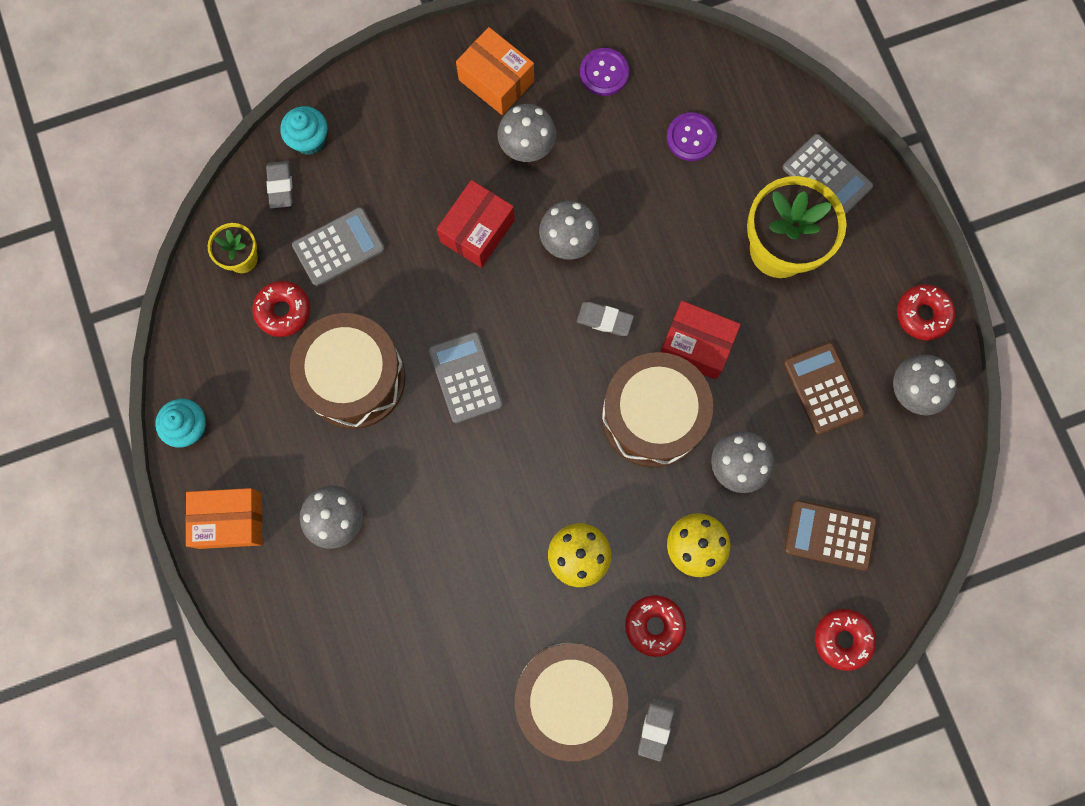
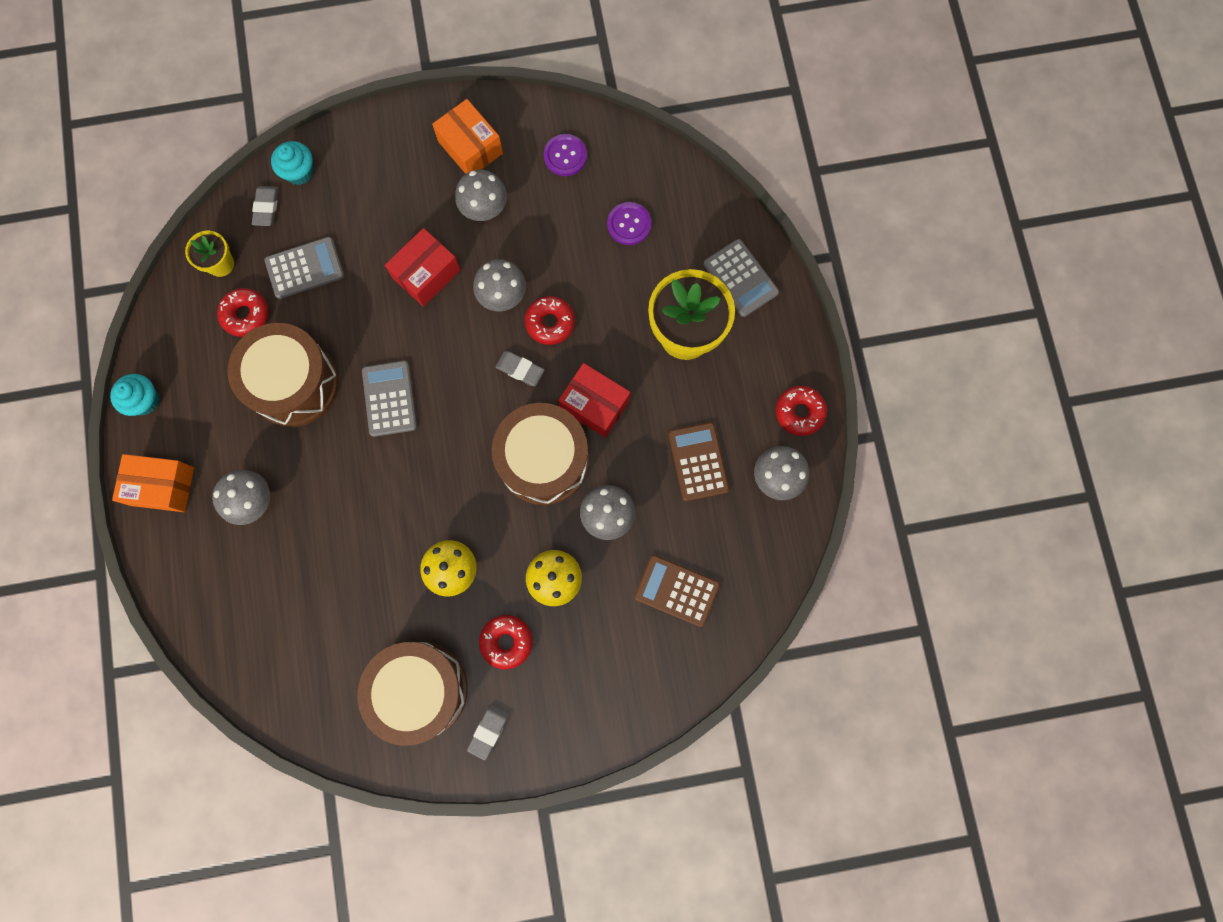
camera: 10 degrees right, 0 degrees up
(842, 639) = (668, 683): red donut -> red donut (550, 323)

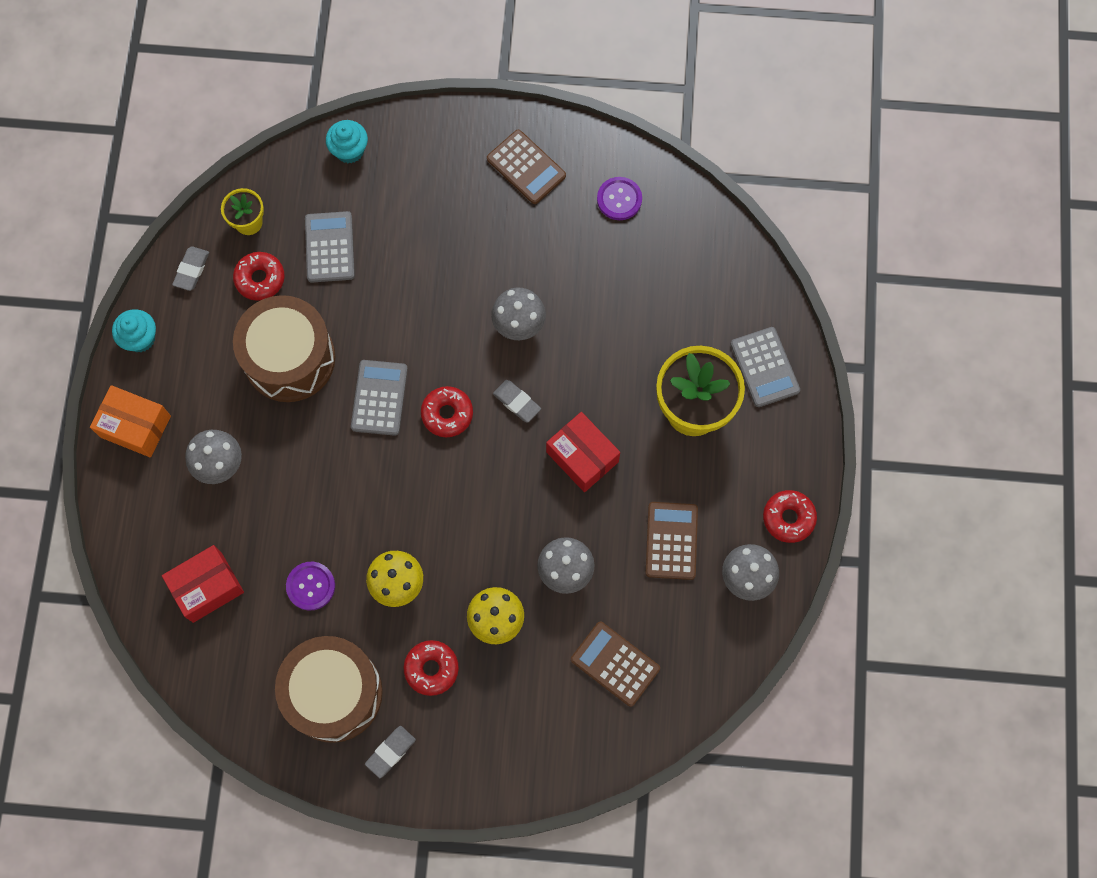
camera: 15 degrees right, 5 degrees down
(266, 207) = (308, 177): grey eraser -> grey eraser (191, 270)
(305, 268) = (330, 247): grey calculator -> grey calculator turned 90 degrees counterclockwise
(426, 274) = (448, 283): red box -> red box (207, 587)
(470, 147) = (526, 167): orange box -> brown calculator
(485, 210) = (524, 233): grey mushroom -> none
(543, 460) = (516, 498): brown drum -> none
(550, 323) = (559, 363): red donut -> red donut (447, 414)
(629, 224) = (665, 284): purple button -> purple button (310, 586)

